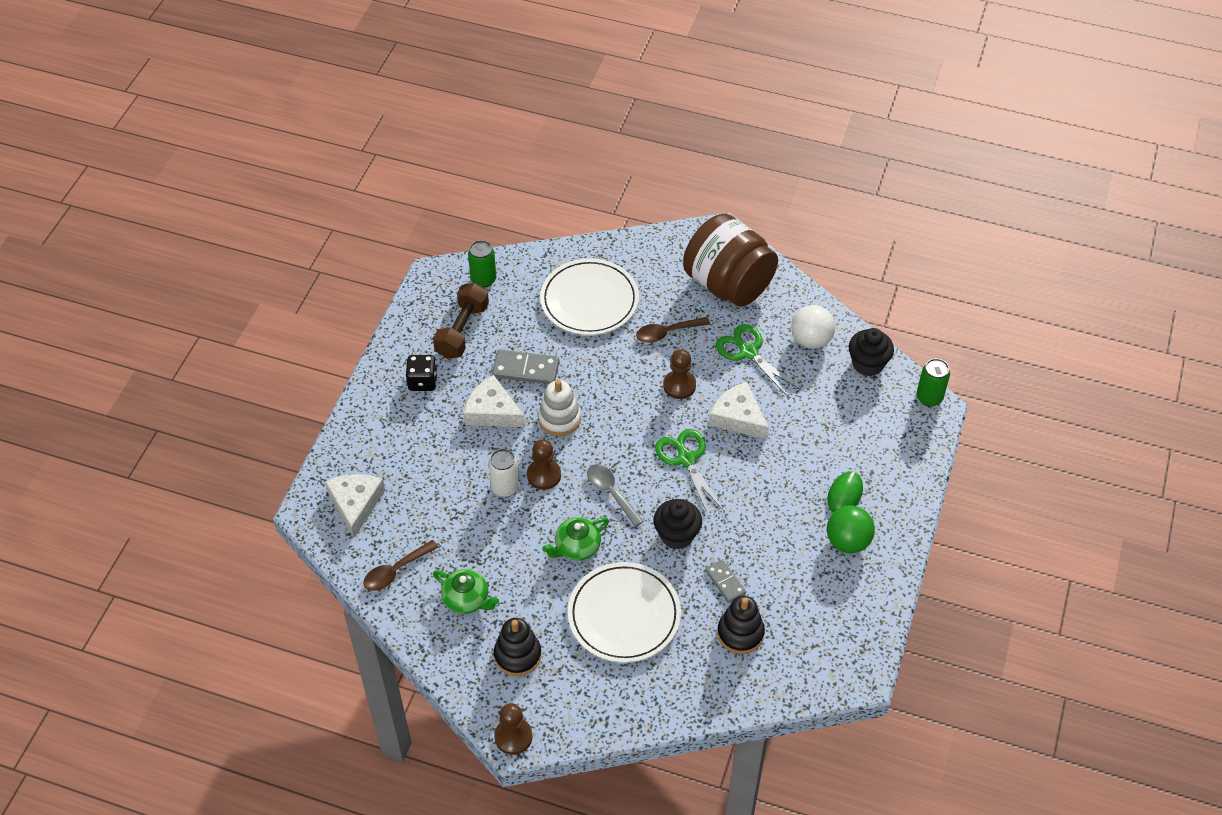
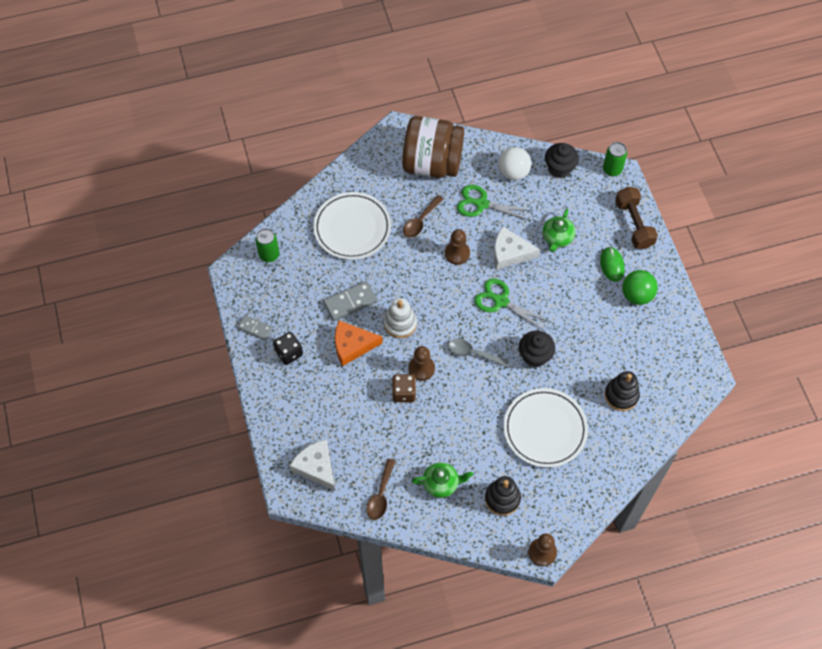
camera: 35 degrees left, 10 degrees up
(462, 330) = (285, 300): brown dumbbell -> brown dumbbell (634, 224)
(492, 411) = (352, 345): white cheese -> orange cheese
(505, 487) = (404, 393): white can -> brown dice
(576, 547) = (481, 403): green teapot -> green teapot (557, 238)
(725, 582) = (587, 368): grey domino -> grey domino (255, 328)

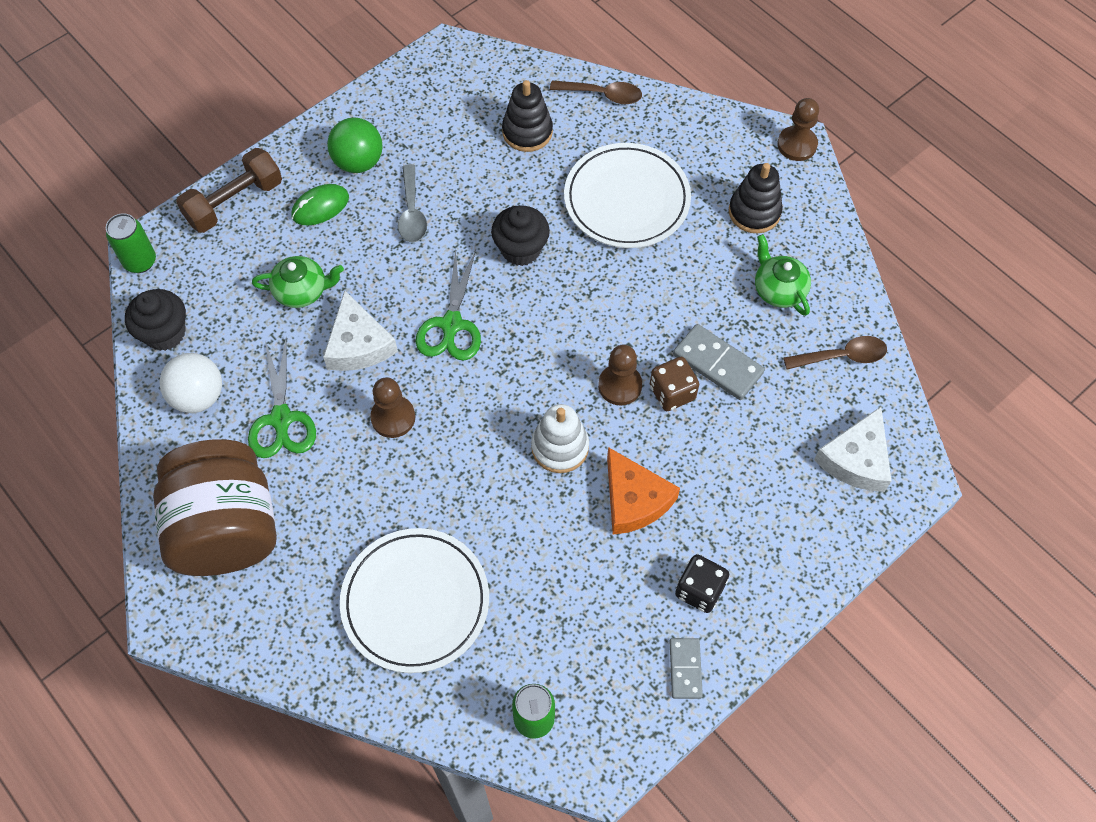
camera: 115 degrees left, 0 degrees up
(350, 302) = (559, 539): grey domino -> grey domino (717, 364)
(420, 221) = (354, 497): brown spoon -> brown spoon (602, 95)
(473, 353) = (558, 328): grey spoon -> grey spoon (412, 212)

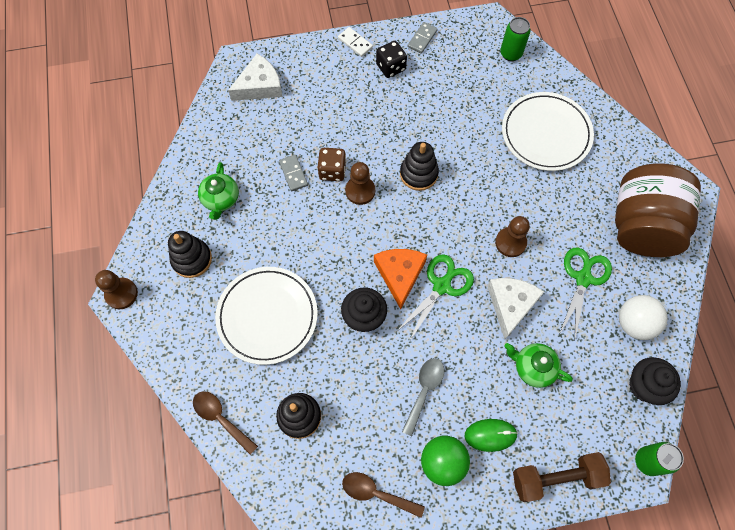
camera: 150 degrees left, 5 degrees up
(560, 447) = (418, 174): white stacking toy -> black stacking toy
(634, 500) = (395, 125): orange cheese -> orange cheese (400, 274)
(717, 364) = (293, 174): grey domino -> grey domino, size x0.64
(778, 603) = (355, 43): none -> white domino
(842, 356) = (219, 141): brown spoon -> brown spoon (376, 493)

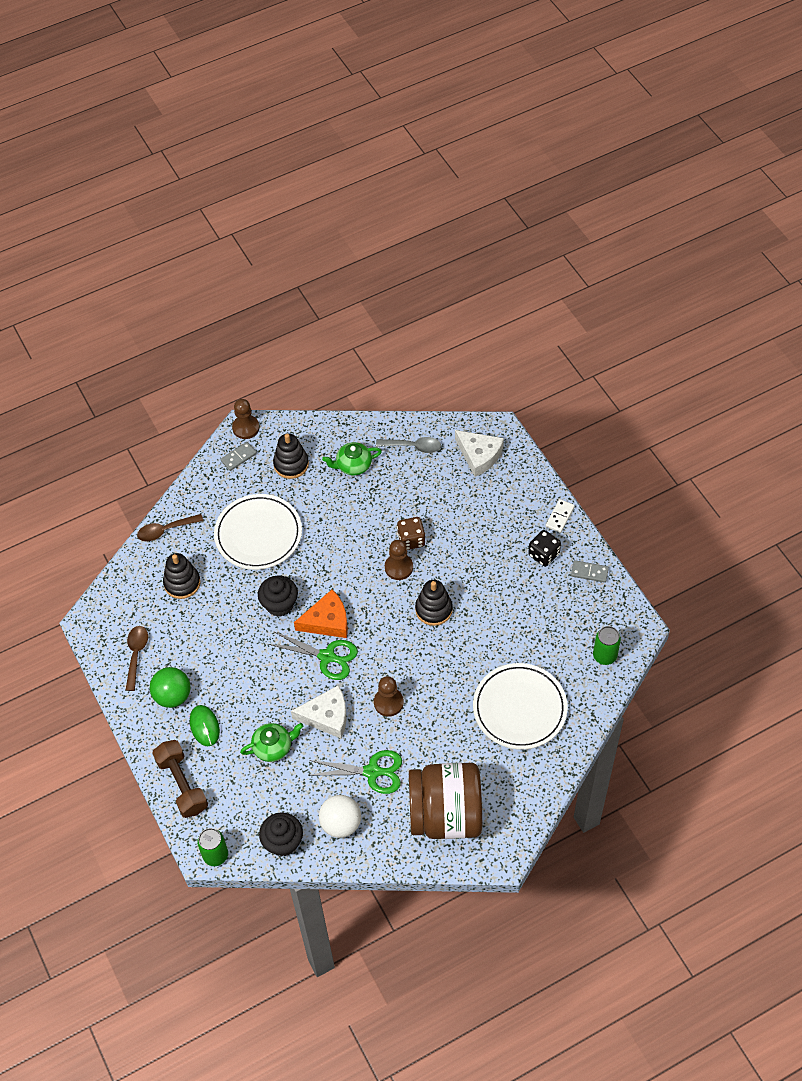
camera: 75 degrees right, 10 degrees down
(221, 418) = (165, 530): brown spoon -> brown spoon turned 135 degrees counterclockwise
(293, 174) = (397, 511): grey domino -> grey domino (238, 457)
(424, 391) = (228, 667): grey spoon -> grey spoon (413, 446)
(533, 367) = (273, 747): green teapot -> green teapot turned 60 degrees clockwise

